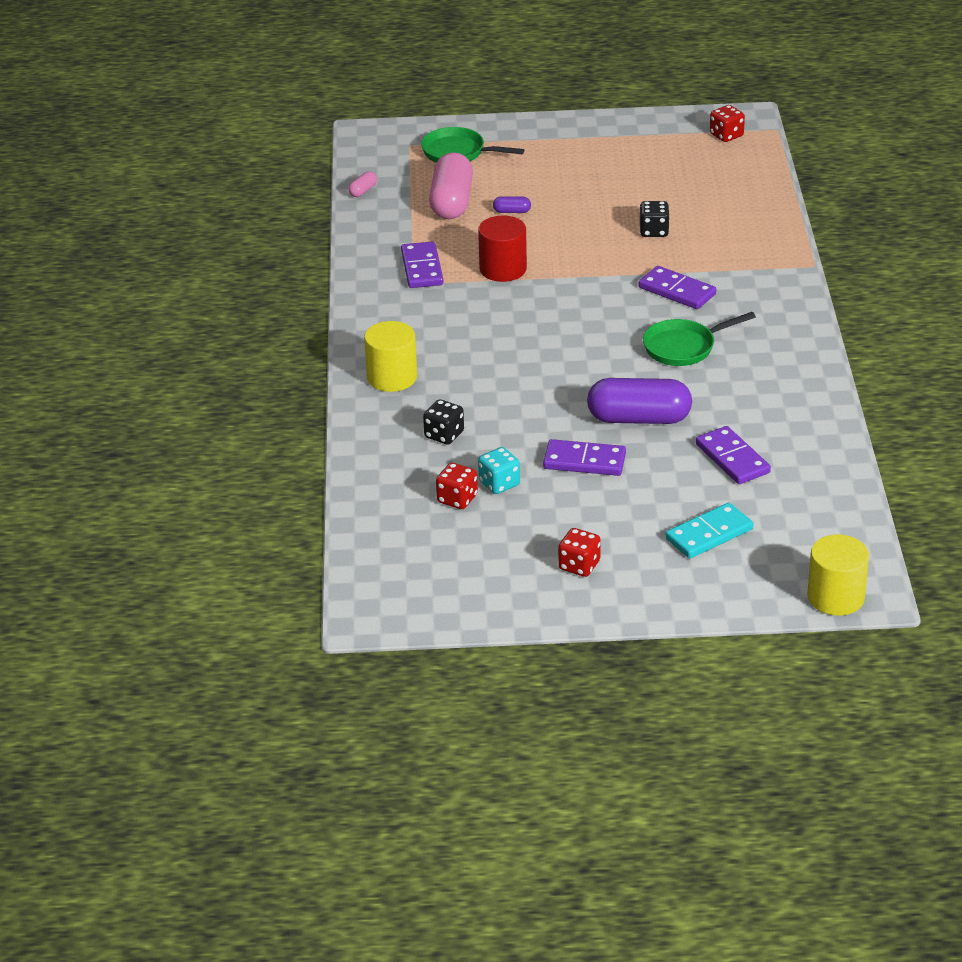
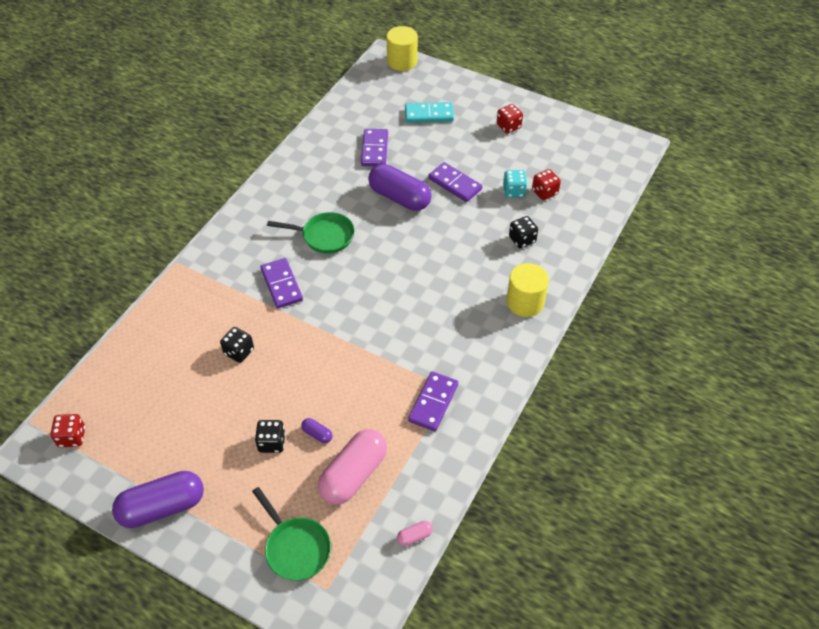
camera: 150 degrees left, 15 degrees up
(503, 269) = (376, 369): red cylinder -> none
(547, 193) = (271, 442): none -> black dice
(594, 132) = (162, 507): none -> purple capsule

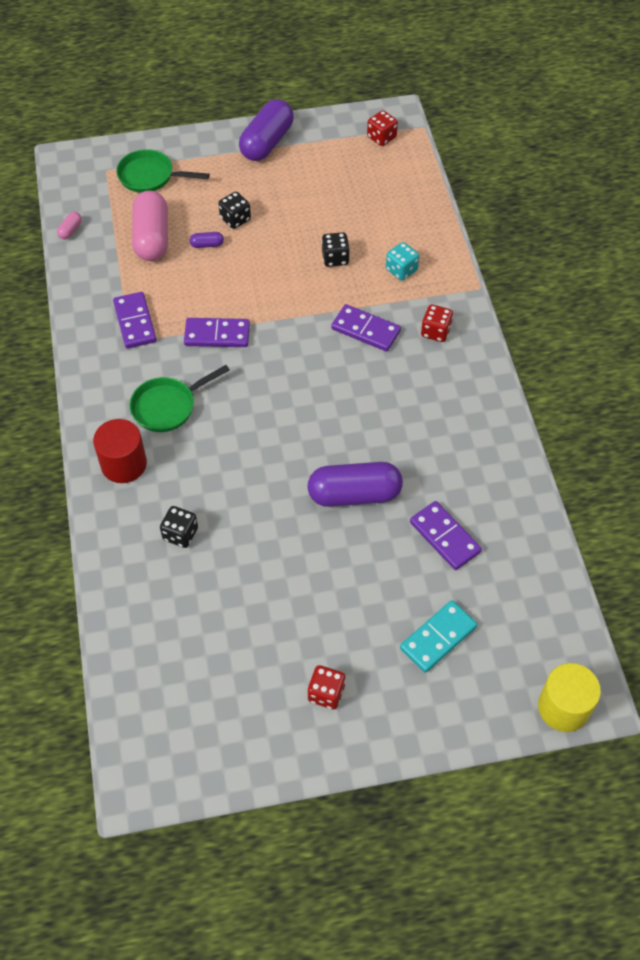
camera: 140 degrees right, 5 degrees up
(324, 236) = (381, 399): green pan -> green pan (168, 406)
(455, 184) = (313, 555): purple domino -> purple domino (217, 335)
(514, 191) = (239, 592): turquoise dice -> turquoise dice (401, 270)
(525, 302) = (124, 464): yellow cylinder -> red cylinder
(544, 192) = (202, 617): red dice -> red dice (435, 332)

